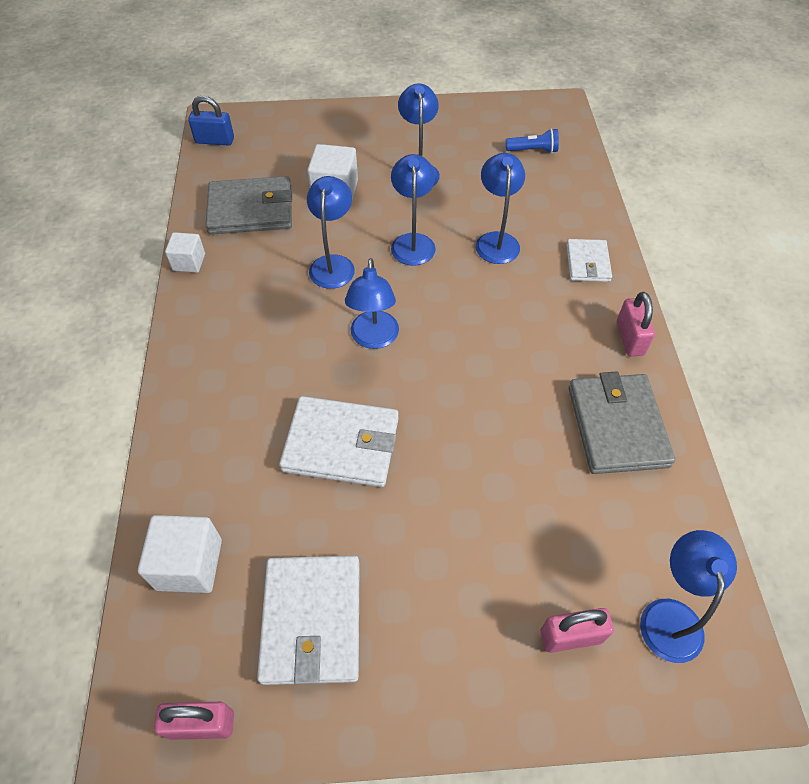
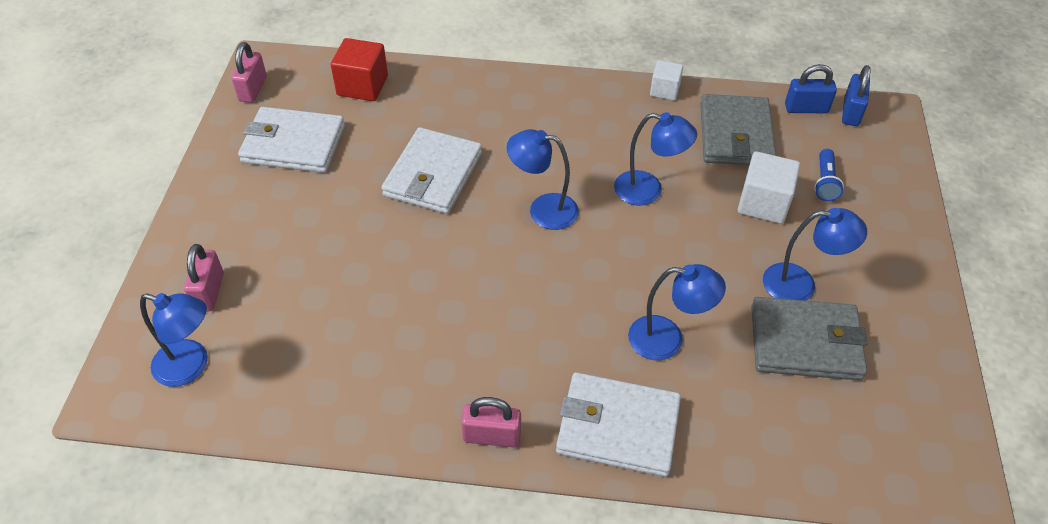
camera: 100 degrees right, 5 degrees down
(189, 564) = (362, 86): white cube -> red cube
(211, 166) = (806, 108): none -> blue padlock
(412, 242) = (673, 260): blue lamp -> none
(533, 150) = (844, 423): blue flashlight -> blue flashlight (825, 182)
(587, 263) = (617, 427): white wallet -> white wallet, size x1.71
(617, 426) = (384, 385): grey wallet -> grey wallet (805, 342)

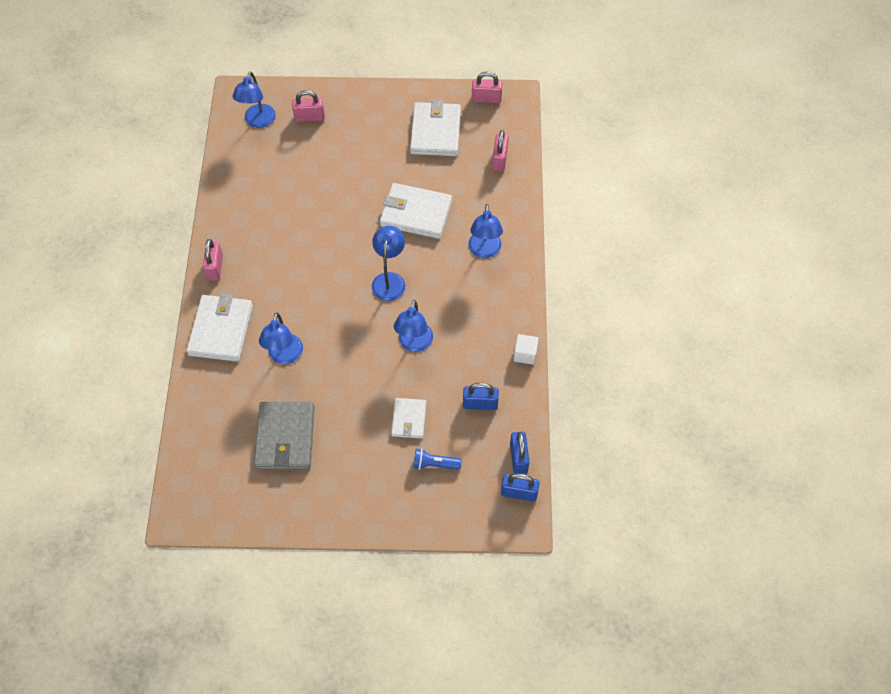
camera: 85 degrees right, 10 degrees up
(362, 86) = (499, 159): red cube -> pink padlock
(735, 135) = (480, 403): grey wallet -> blue padlock
(763, 203) = (409, 419): white cube -> white wallet
(800, 284) = (333, 438): blue lamp -> blue lamp (484, 251)

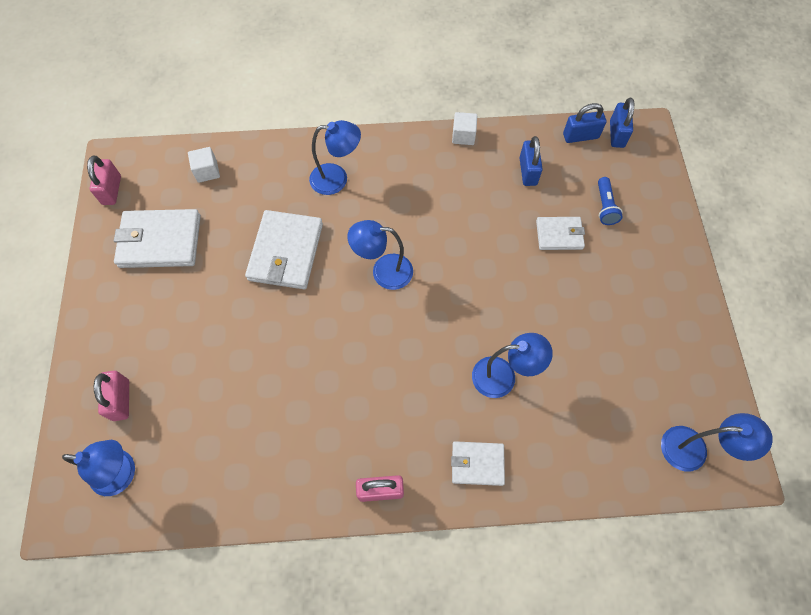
camera: 95 degrees left, 5 degrees up
(221, 330) = (477, 464): white wallet -> white wallet, size x0.58
(285, 437) = (609, 359): grey wallet -> none
(414, 344) = (466, 238): blue lamp -> blue lamp (694, 449)
(499, 159) = (207, 171): pink padlock -> white cube

